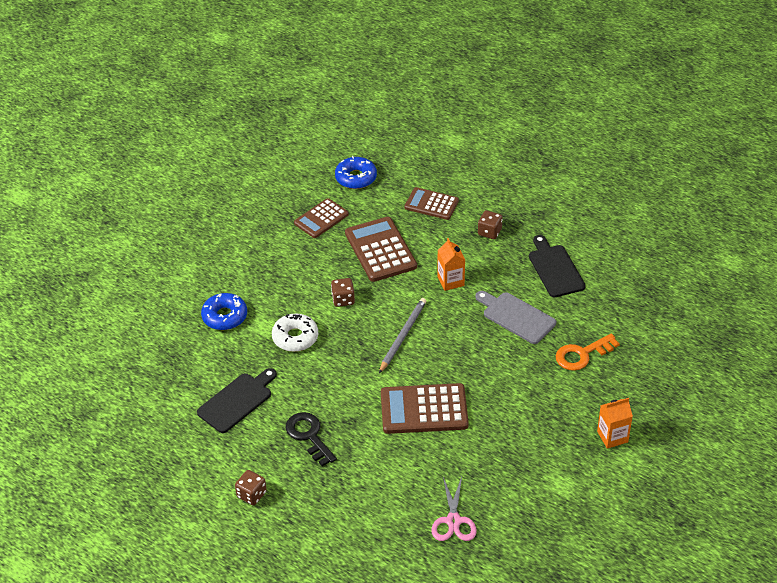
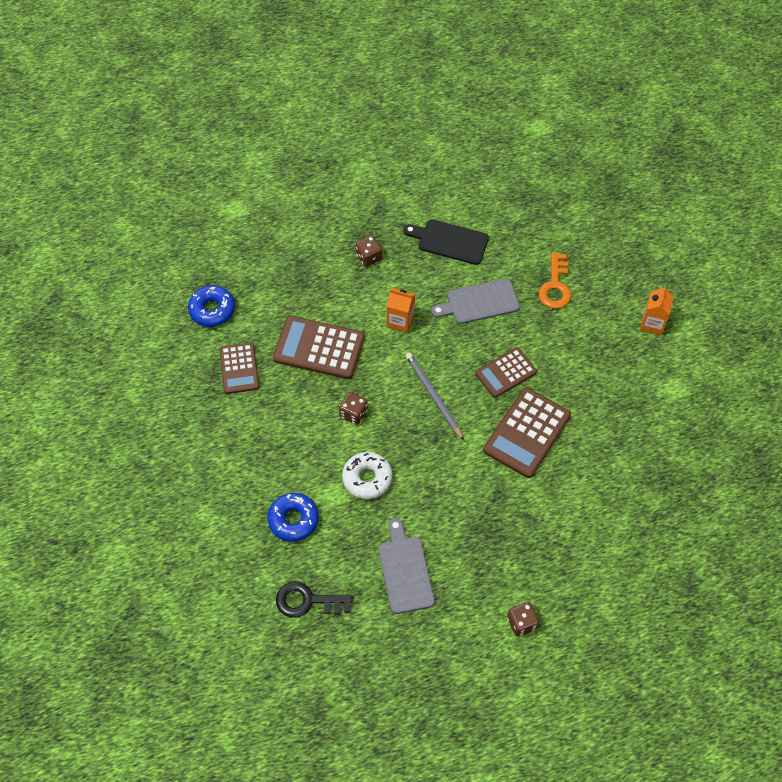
camera: 55 degrees left, 15 degrees up
(237, 401) = (405, 571): black cutting board -> grey cutting board
(309, 436) = (489, 537): black key -> black key (307, 601)
(431, 204) = (298, 276): brown calculator -> brown calculator (505, 373)
(453, 521) = (657, 487): pink scissors -> none

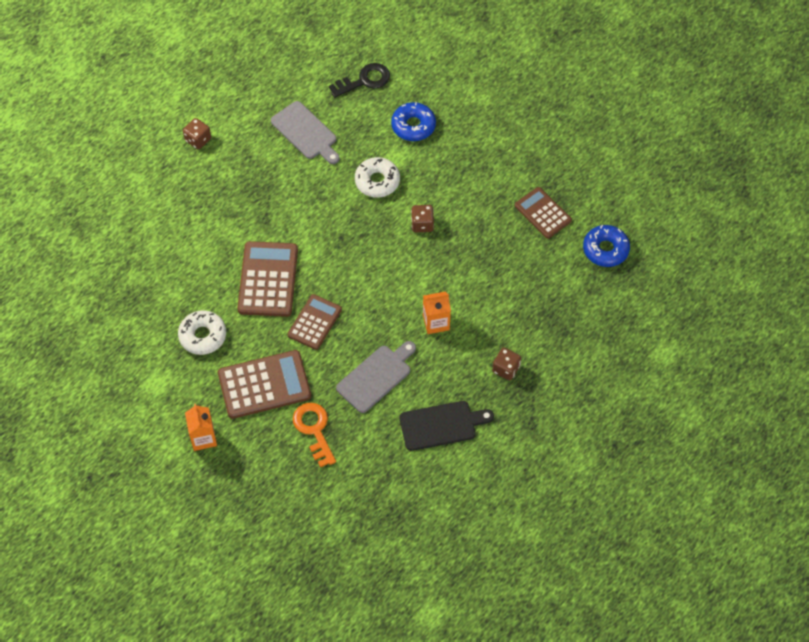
camera: 150 degrees right, 0 degrees up
(319, 348) = (489, 263): brown calculator -> brown calculator (264, 385)
(433, 396) = (365, 271): grey pencil -> none
(613, 410) = (203, 336): none -> white donut

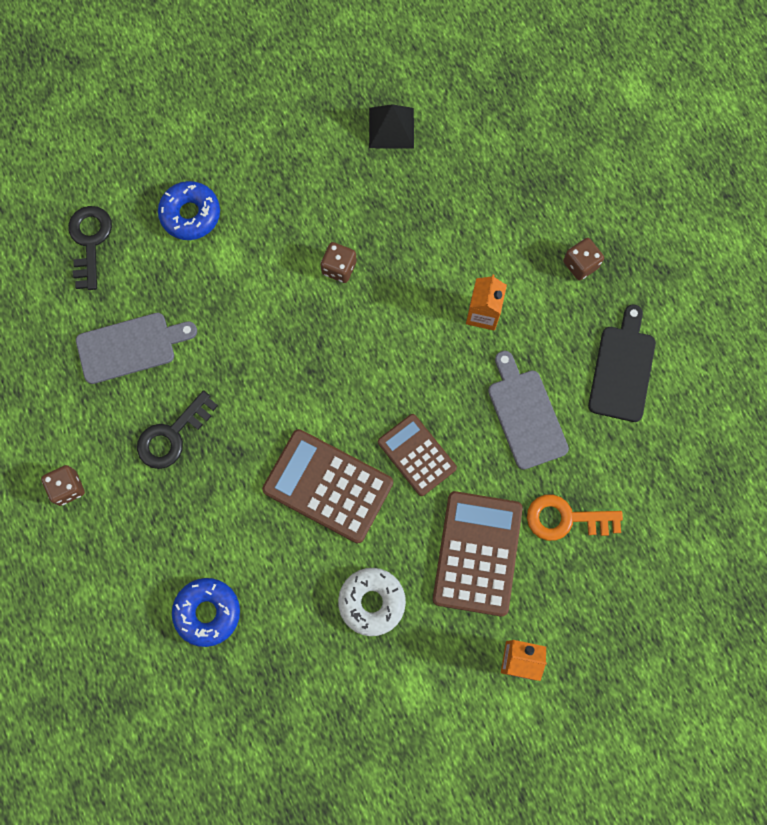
camera: 65 degrees left, 15 degrees up
(259, 180) = (172, 435): none -> black key
(377, 181) = (250, 292): white donut -> none
(542, 213) = (391, 127): brown calculator -> black pyramid
(605, 249) = (473, 85): blue donut -> blue donut (207, 612)

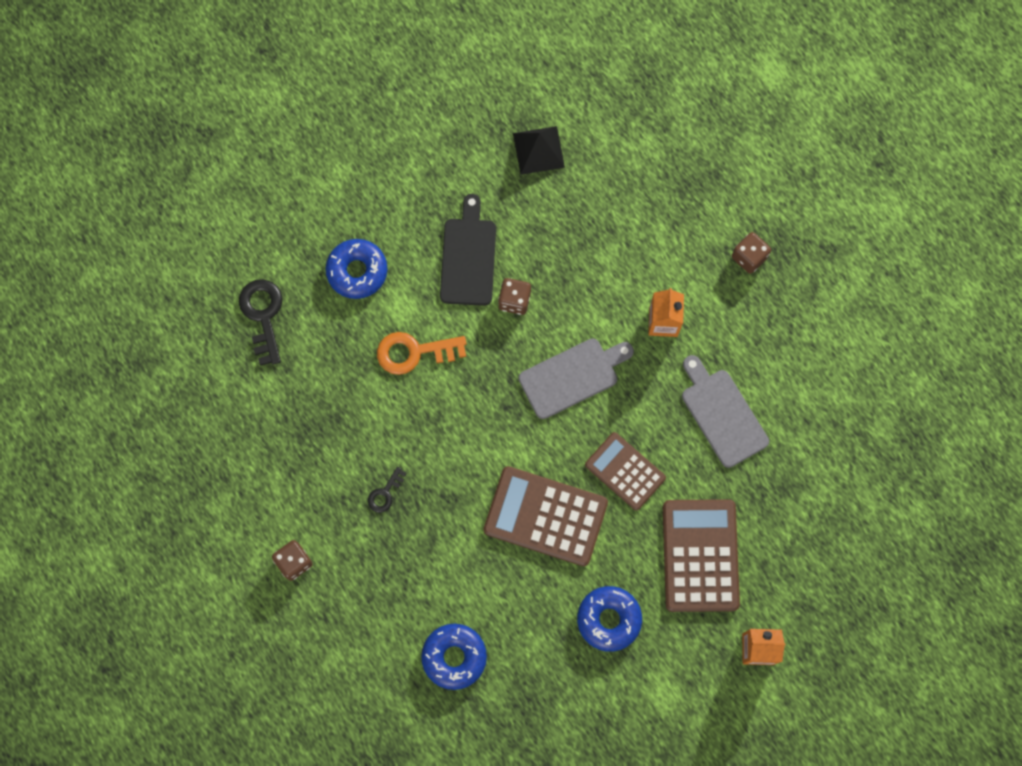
camera: 10 degrees left, 0 degrees up
(130, 347) = (325, 414): grey cutting board -> grey cutting board (572, 376)
(172, 435) = (385, 493): black key -> black key, size x0.55
(372, 602) = (609, 619): white donut -> blue donut
(566, 519) = (778, 508): orange key -> orange key (414, 352)
(622, 369) = (807, 354): black cutting board -> black cutting board (468, 257)

